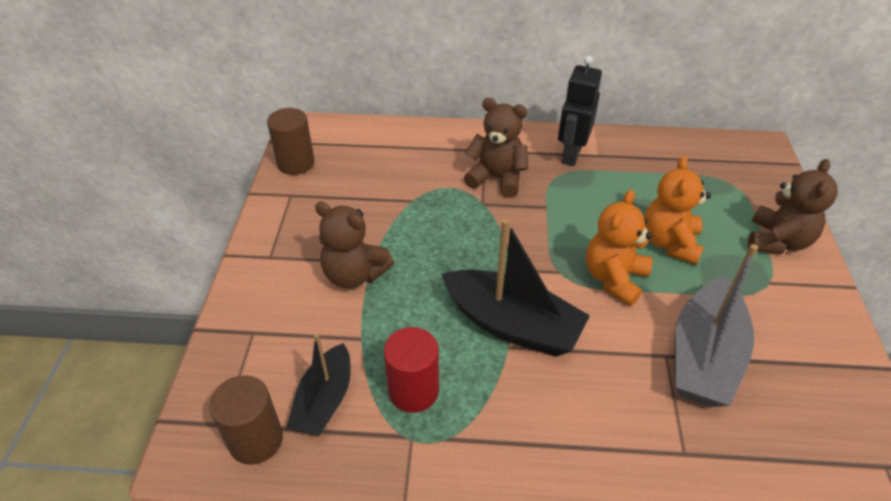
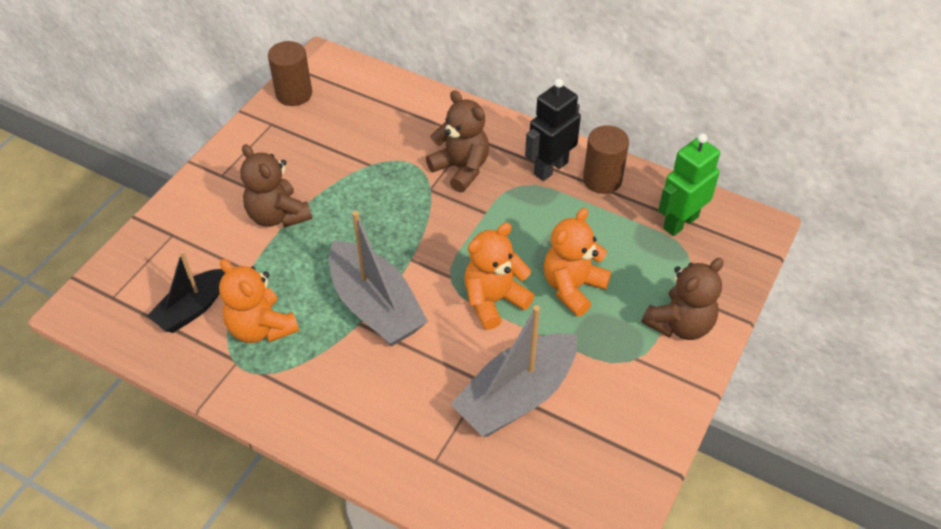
camera: 25 degrees right, 5 degrees up
(256, 440) = (128, 318): brown cylinder -> brown cylinder (602, 180)
(413, 391) = (261, 328): red cylinder -> orange teddy bear
(512, 325) = (375, 306): black boat -> grey boat
(706, 162) = (680, 222): none -> green robot

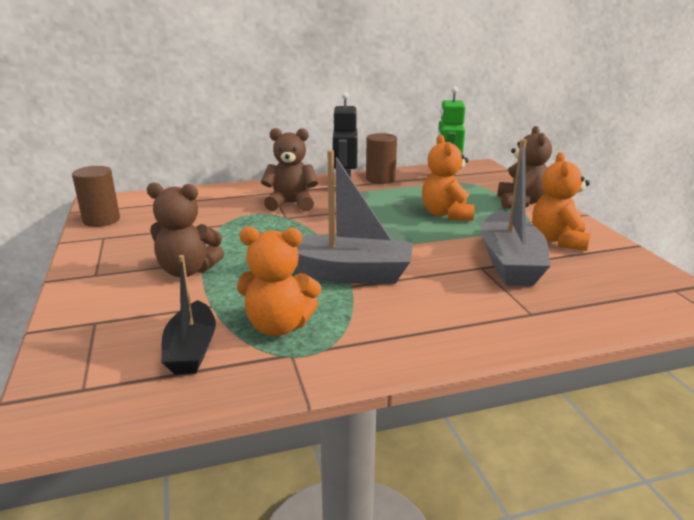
camera: 45 degrees left, 25 degrees down
(494, 300) = (416, 237): orange teddy bear -> orange teddy bear (558, 240)

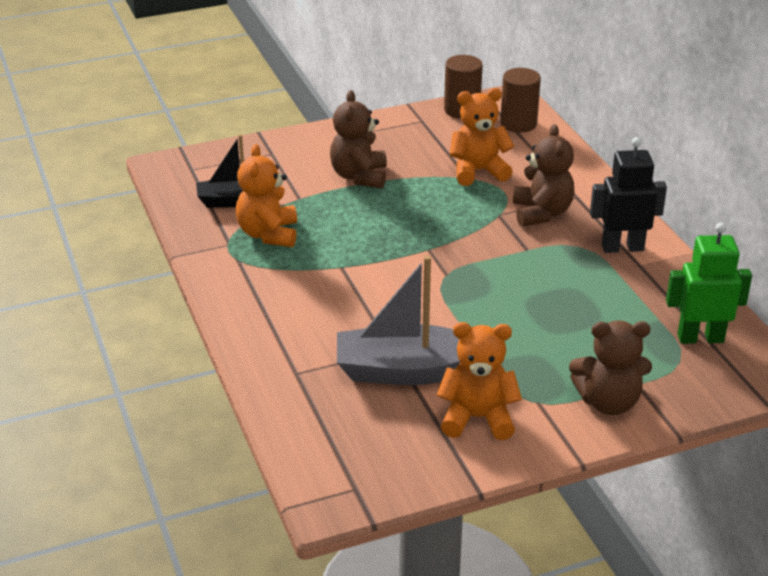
camera: 85 degrees right, 10 degrees up
(348, 273) = (365, 263): grey boat -> none
(380, 179) = (661, 276): brown cylinder -> brown cylinder (518, 124)
(446, 214) = (541, 331): orange teddy bear -> orange teddy bear (478, 171)

